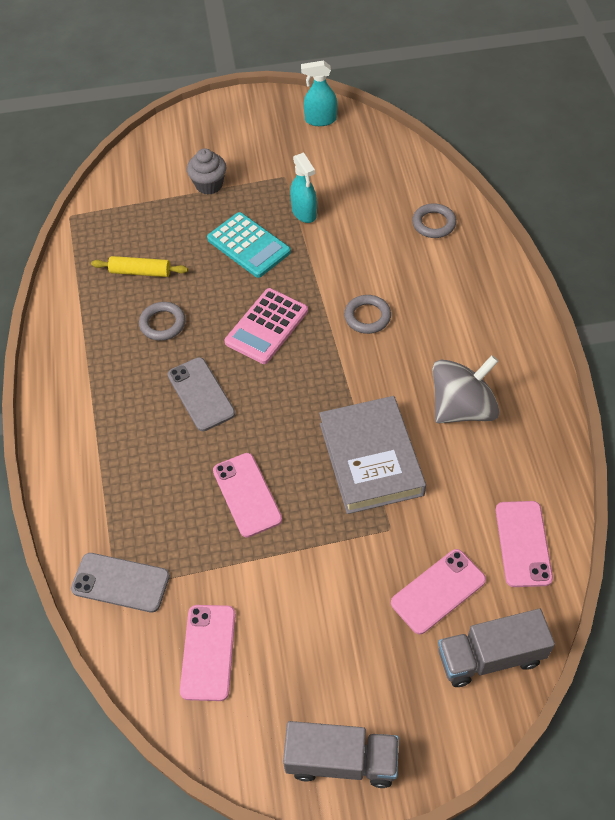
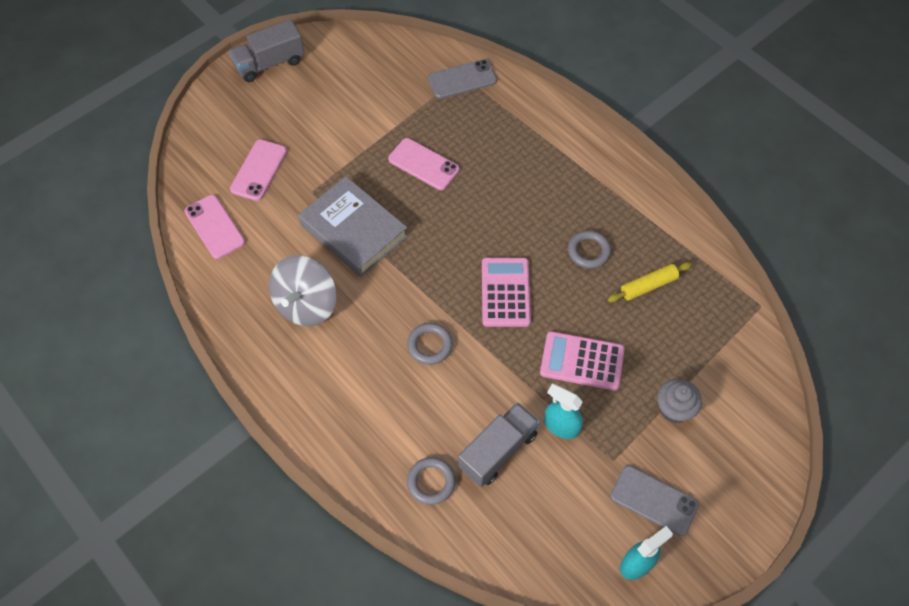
camera: 145 degrees right, 5 degrees up
(201, 394) = (511, 213): grey phone -> grey phone (654, 500)
(208, 652) = (380, 73): pink phone -> none
(248, 245) = (582, 361): turquoise calculator -> pink calculator
(490, 657) = (207, 151): grey truck -> grey truck (498, 451)

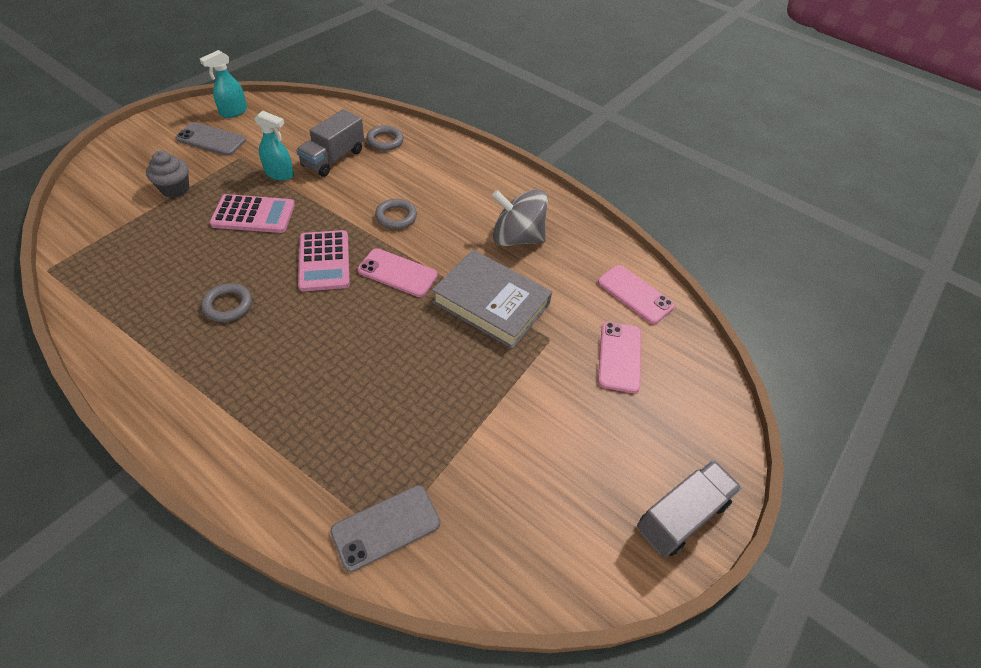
camera: 165 degrees right, 10 degrees down
(306, 304) = (516, 238): grey spinning top -> grey spinning top turned 90 degrees counterclockwise
(423, 164) = (426, 385): pink phone -> pink phone (397, 273)
(648, 286) = (168, 278): yellow rolling pin -> none

